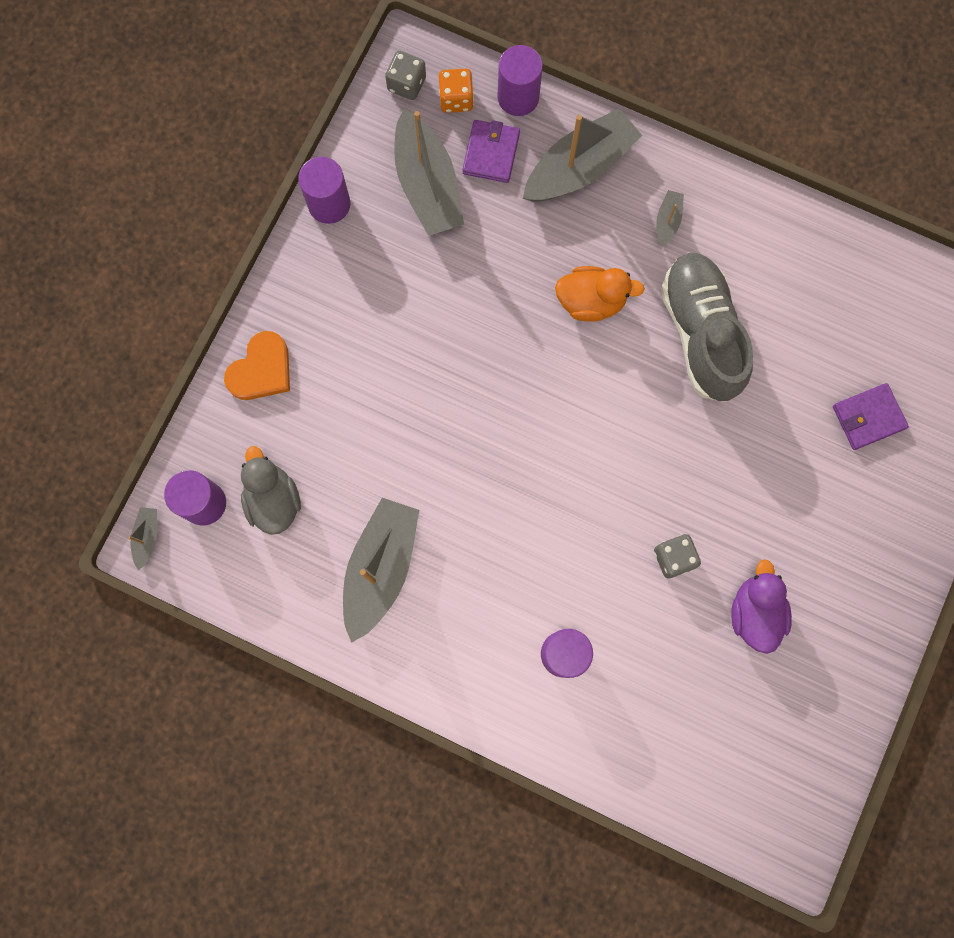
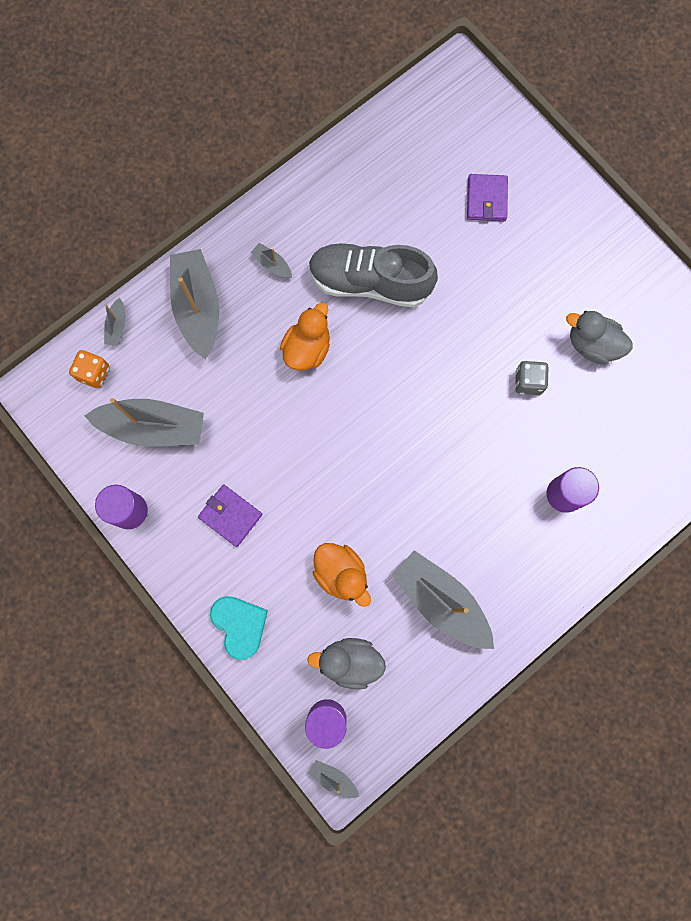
camera: 65 degrees left, 0 degrees up
(261, 370) = (240, 625): orange heart -> turquoise heart
(362, 449) = (341, 574): none -> orange duck
(406, 84) = (61, 405): grey dice -> none
(491, 153) = (152, 367): purple wallet -> purple wallet (230, 516)
(518, 97) = (117, 326): purple cylinder -> grey boat
(754, 612) = (592, 345): purple duck -> grey duck

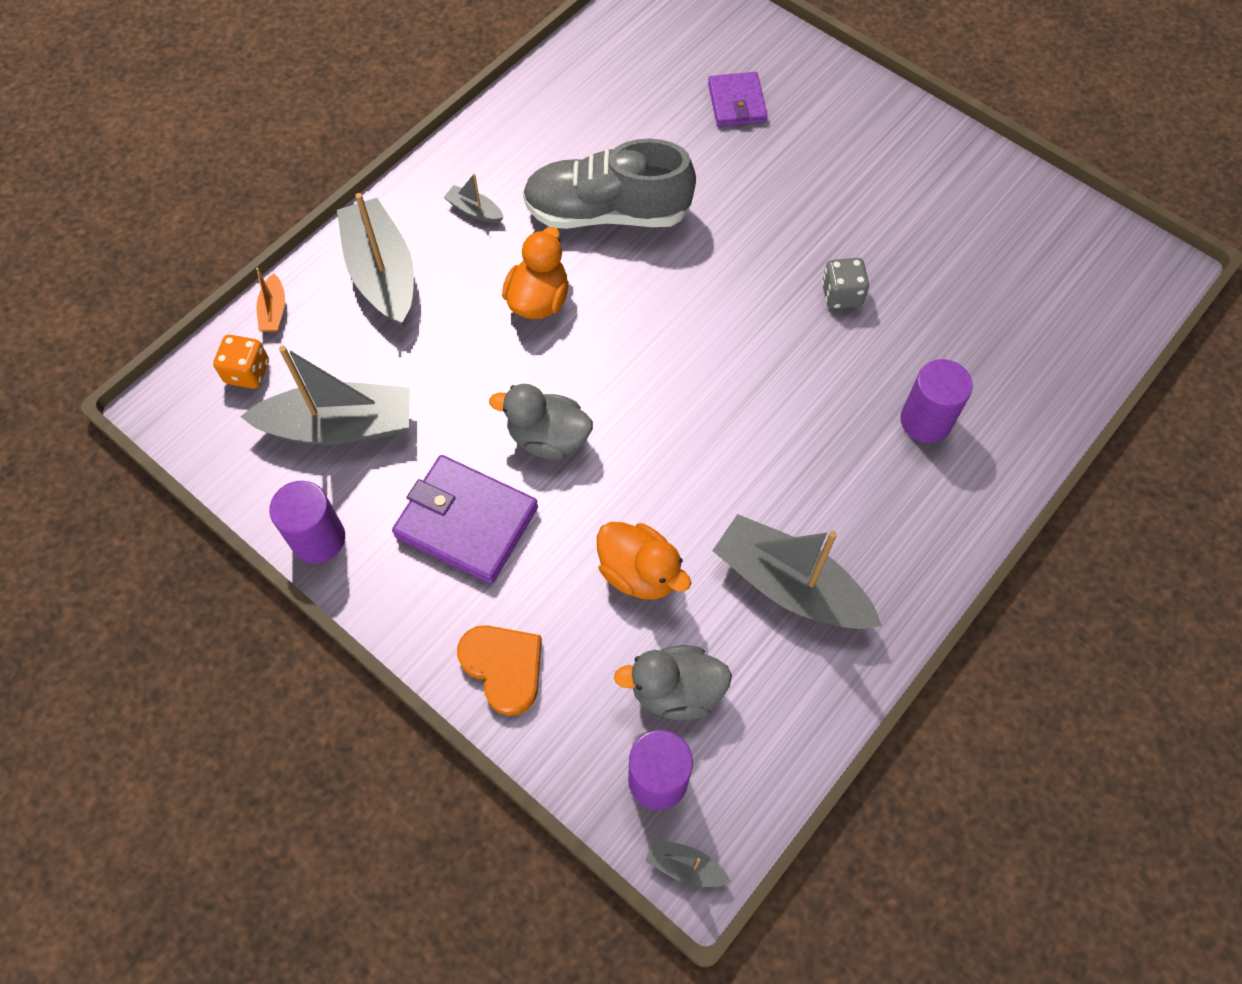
camera: 10 degrees left, 15 degrees down
(117, 326) = (274, 311): grey boat -> orange boat
(230, 516) = (466, 522): purple wallet -> purple wallet, size x1.58
(240, 625) = (503, 667): turquoise heart -> orange heart
(592, 345) = (913, 240): grey duck -> grey duck (548, 438)

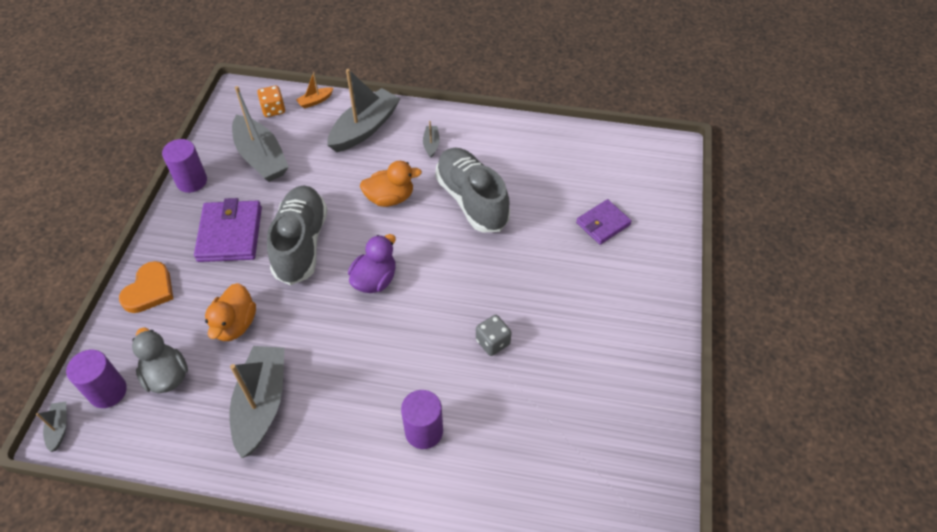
camera: 60 degrees right, 10 degrees down
(548, 438) = (301, 244): grey duck -> grey shoe
(668, 377) = (375, 280): none -> purple duck

